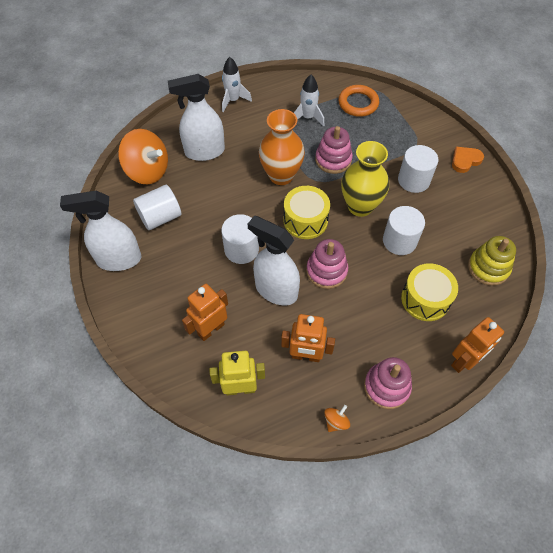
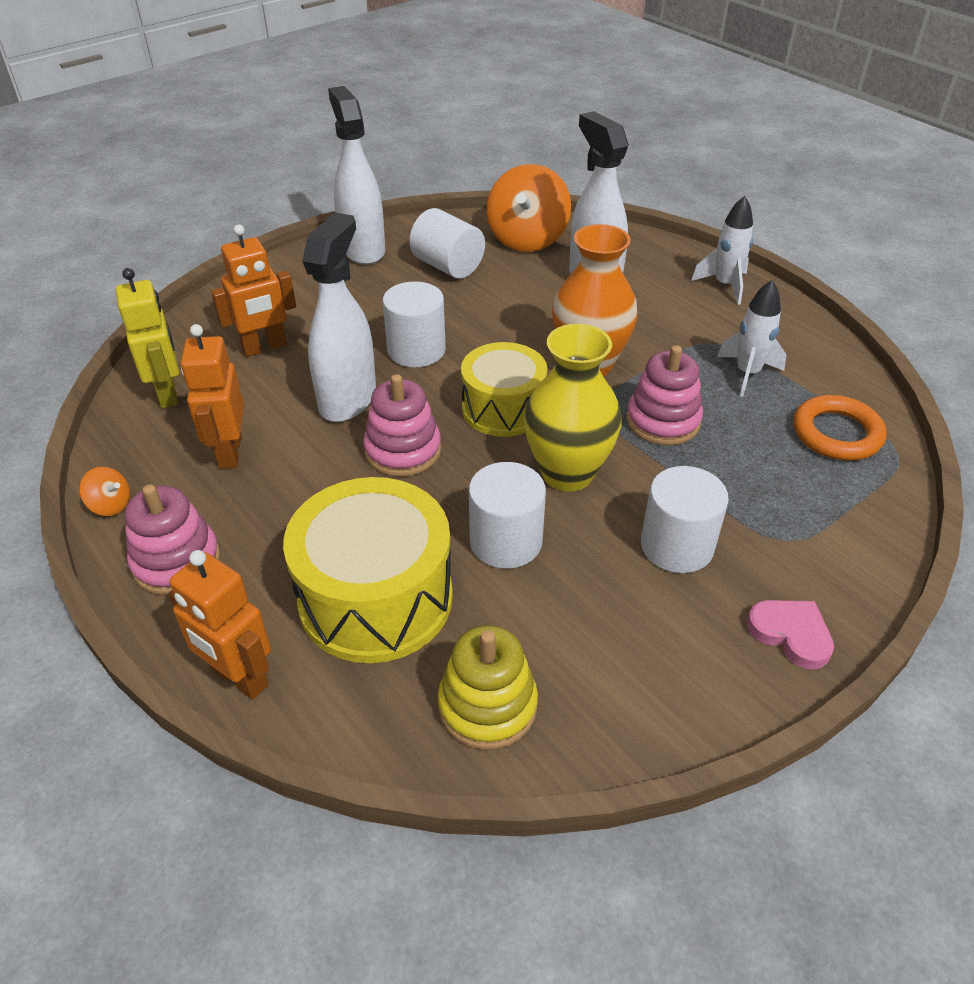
camera: 75 degrees right, 15 degrees down
(210, 329) = (264, 348): orange robot -> orange robot turned 120 degrees clockwise
(425, 299) = (376, 598): yellow drum -> yellow drum, size x1.51
(465, 160) = (791, 634): orange heart -> pink heart

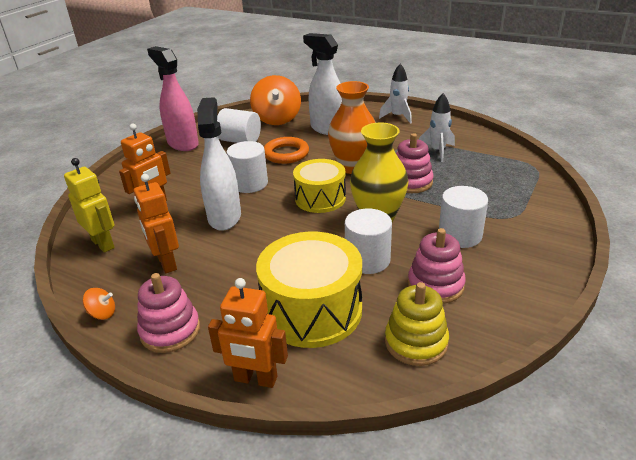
camera: 20 degrees left, 10 degrees down
(363, 249) = (182, 144): white spray bottle -> pink spray bottle
(403, 450) = (276, 233): pink stacking toy -> pink stacking toy (435, 285)
(791, 634) = (545, 257): pink heart -> none
(836, 433) = (500, 165): orange ring -> orange ring (286, 154)

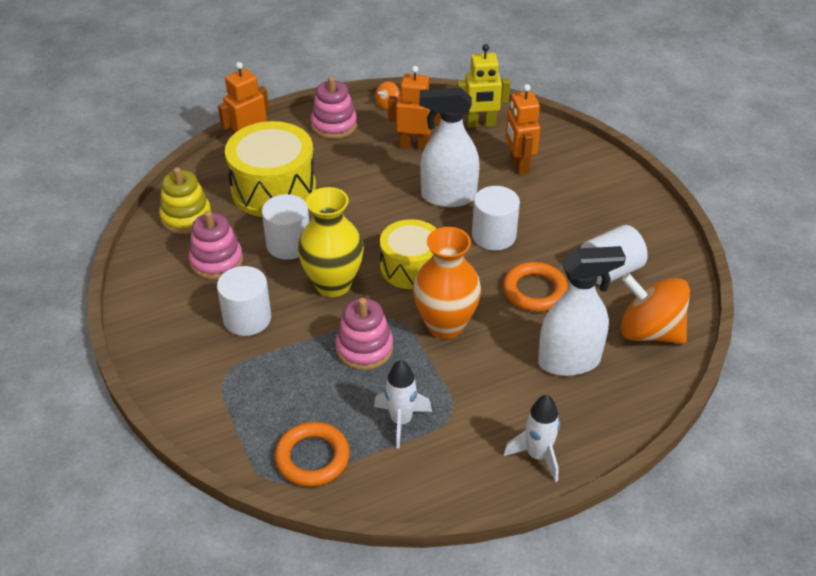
camera: 125 degrees right, 10 degrees up
(182, 144) = (647, 225): pink spray bottle -> none
(224, 217) = (448, 196): white spray bottle -> white spray bottle turned 150 degrees clockwise
(501, 162) = (312, 458): none -> orange ring

